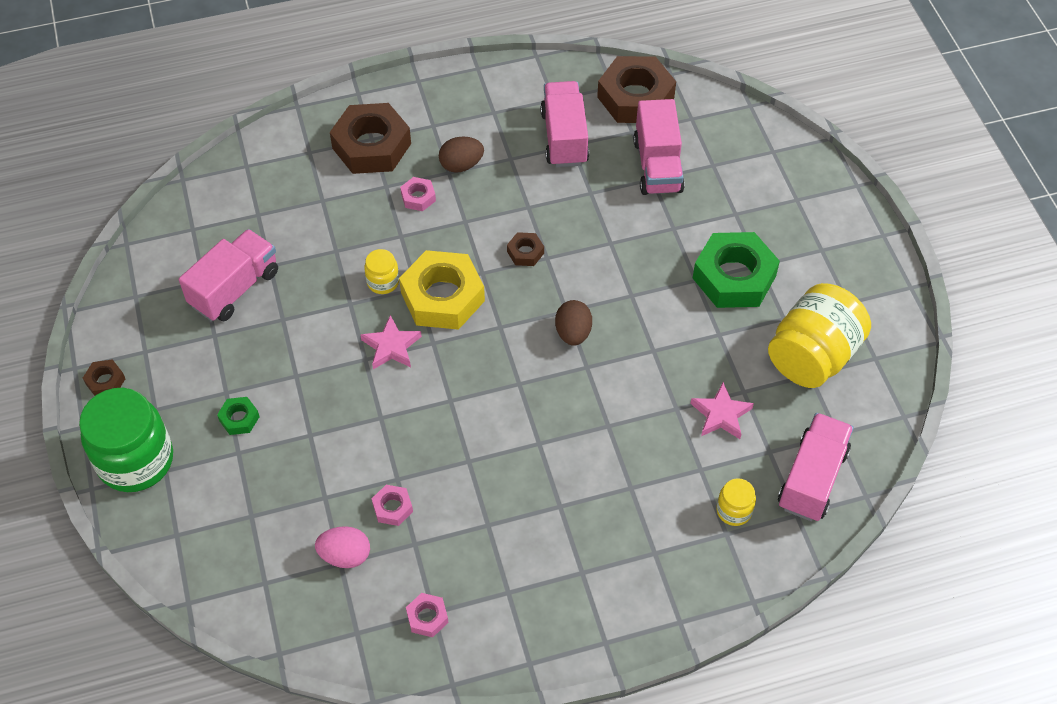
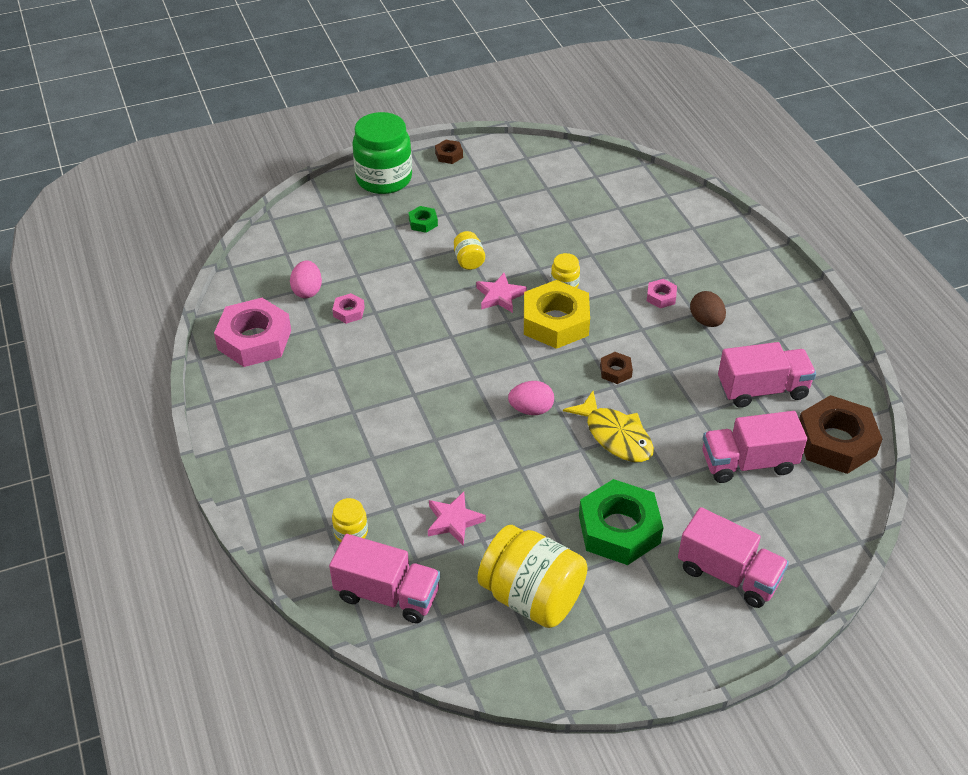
camera: 85 degrees right, 10 degrees down
(235, 288) = (542, 205): pink truck -> pink truck (728, 574)
(323, 373) = (469, 261): none -> yellow jar
(371, 146) = (711, 263): brown nut -> none
(427, 617) = (254, 340): pink nut -> pink nut, size x2.23
(573, 333) = (531, 409): brown egg -> pink egg
(616, 264) = (615, 436): none -> yellow fish

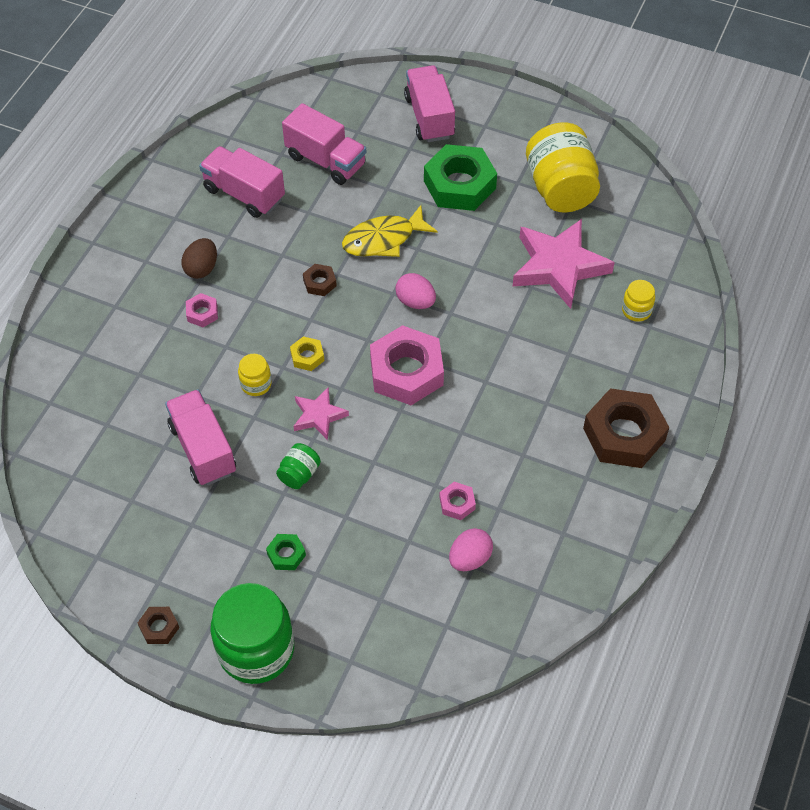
camera: 135 degrees left, 10 degrees up
(254, 340) = (564, 539): pink nut -> pink nut (406, 372)
(387, 594) = (650, 254): pink truck -> pink truck (203, 449)
(454, 521) = (559, 266): pink star -> pink star, size x1.91
(469, 261) = (299, 474): yellow jar -> green jar
(555, 322) = (307, 356): yellow nut -> yellow nut, size x0.45
(615, 436) = (383, 239): yellow fish -> yellow fish turned 120 degrees counterclockwise
(836, 442) = (254, 131): brown nut -> brown nut (624, 434)

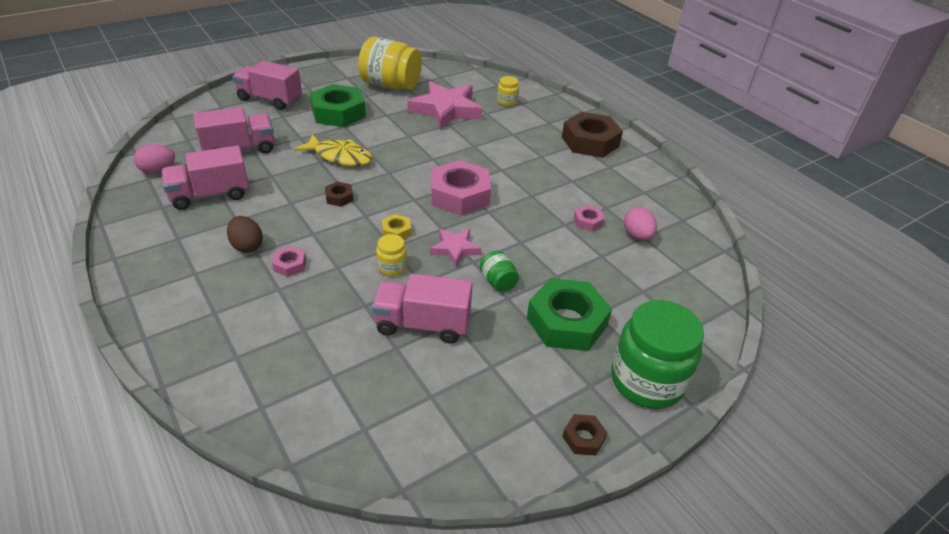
camera: 60 degrees left, 15 degrees down
(286, 554) = (566, 322): green nut -> green nut, size x2.23
(383, 239) = (340, 157): yellow fish -> yellow fish turned 75 degrees counterclockwise
(415, 302) = (407, 167): pink egg -> pink egg (158, 170)

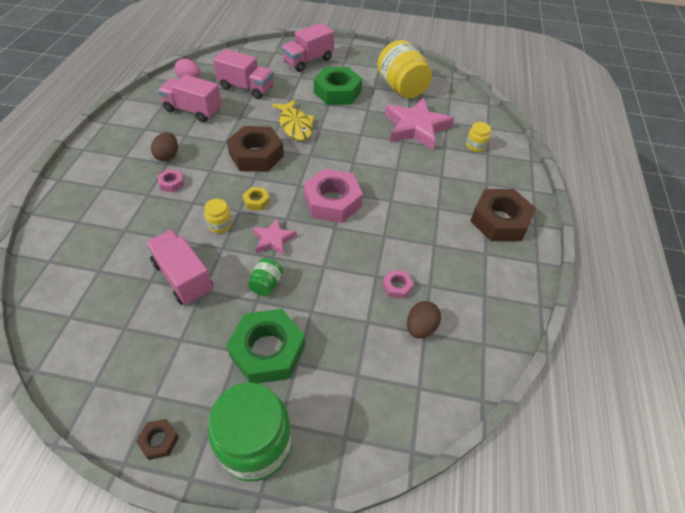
camera: 45 degrees right, 10 degrees up
(270, 99) = (308, 61): pink truck -> pink truck turned 105 degrees counterclockwise
(339, 197) = (256, 155): brown nut -> brown nut, size x2.23
(637, 236) = (420, 327): pink egg -> brown egg

